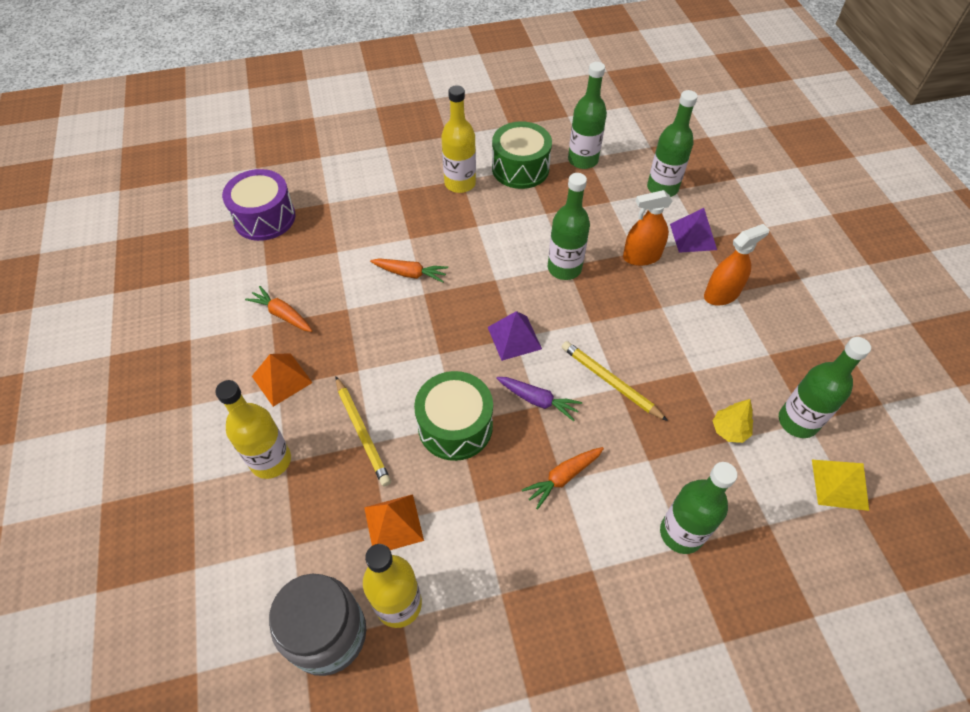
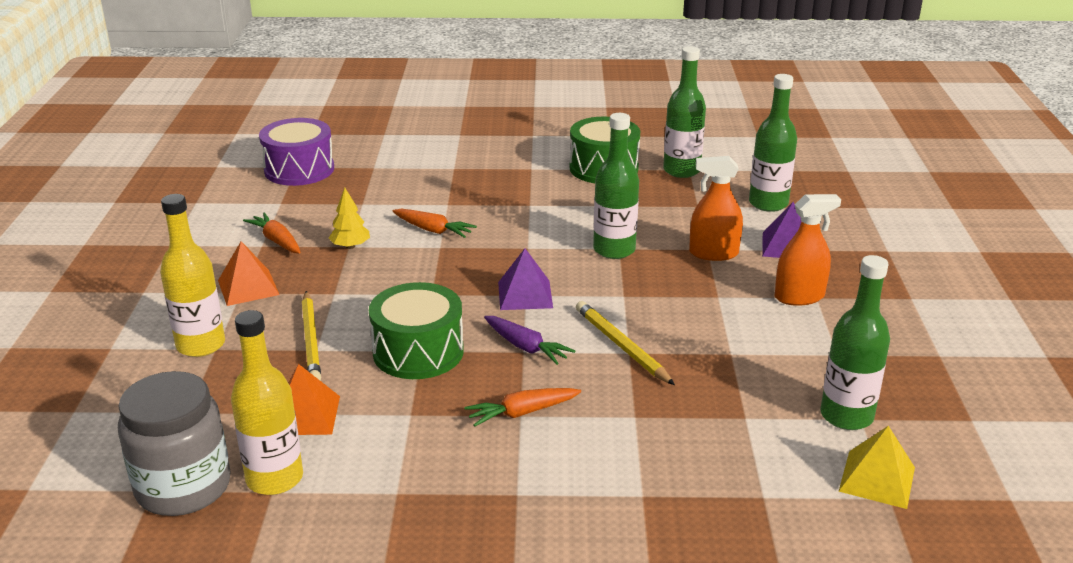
camera: 15 degrees right, 25 degrees down
(460, 183) = (527, 171): yellow bottle -> none
(681, 533) = (644, 483): green bottle -> none
(729, 430) = (752, 409): yellow tree -> yellow tree (350, 246)

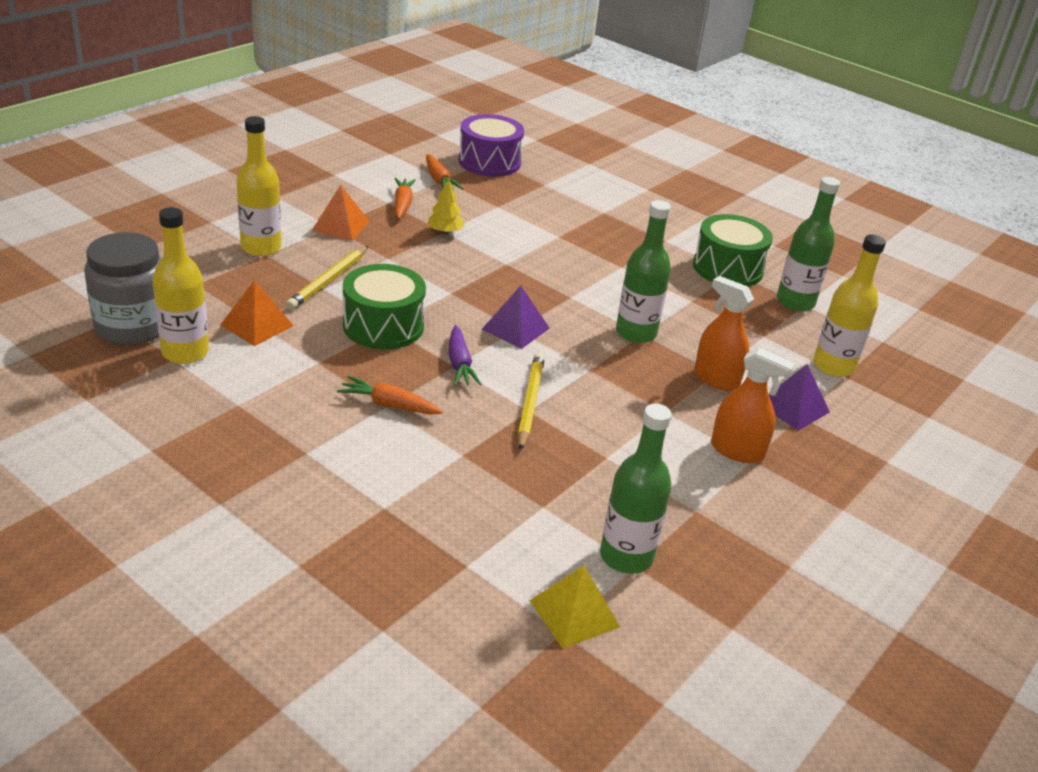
camera: 35 degrees right, 5 degrees up
(433, 230) = (519, 249): orange carrot -> orange carrot (439, 180)
(768, 203) = (833, 366): green bottle -> yellow bottle

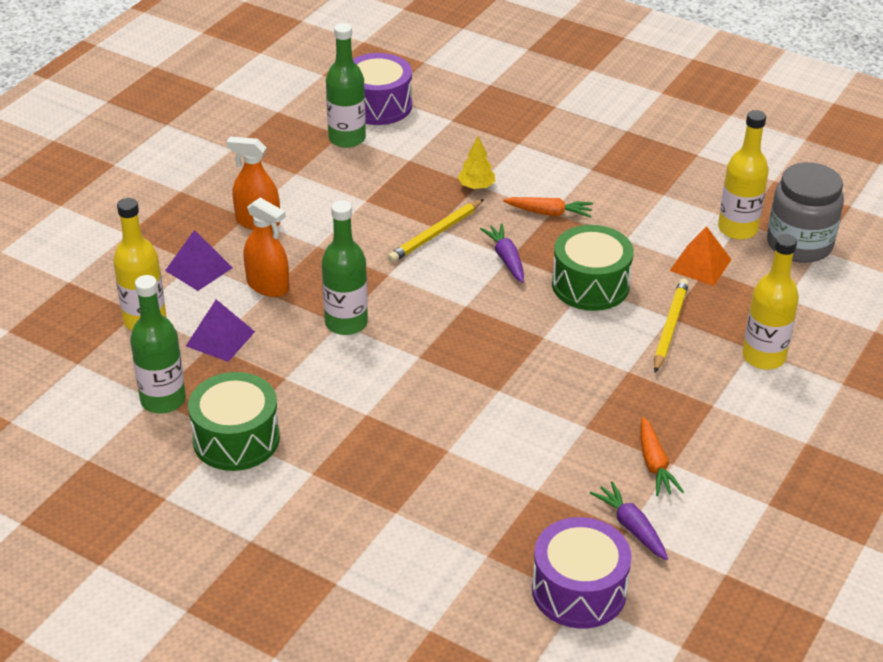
camera: 175 degrees right, 5 degrees up
(340, 226) = (704, 408): orange pyramid -> none
(439, 180) = (631, 527): orange carrot -> purple carrot
(445, 232) = (584, 425): yellow tree -> yellow tree (476, 186)
(515, 328) = (466, 305): purple pyramid -> purple pyramid (220, 338)
(530, 402) = (435, 234): yellow pencil -> yellow pencil turned 45 degrees clockwise
(574, 613) = (378, 105): yellow pyramid -> purple drum

